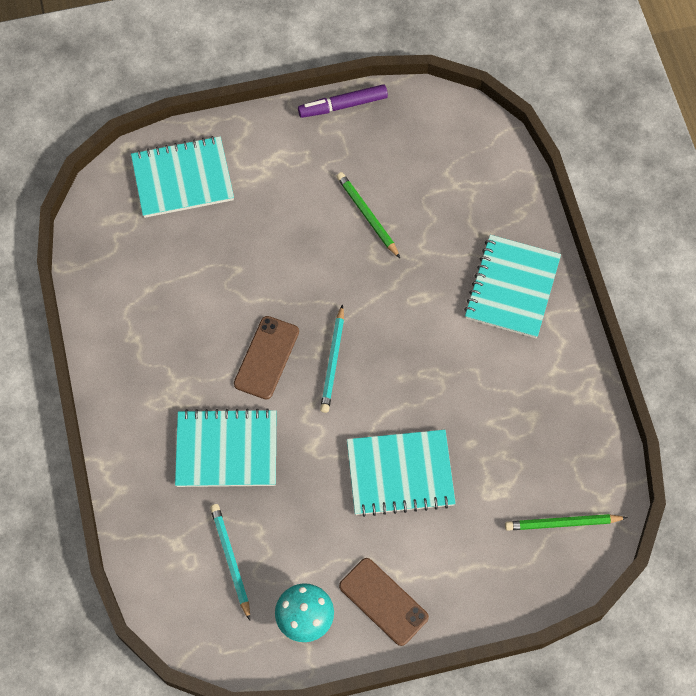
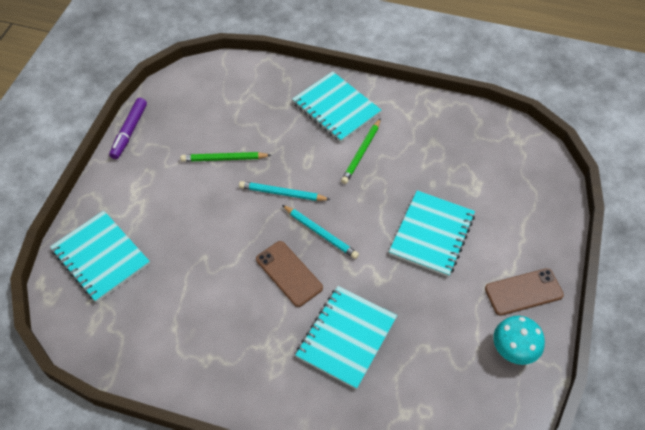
camera: 60 degrees left, 10 degrees down
(182, 178) = (100, 257): turquoise notebook -> turquoise notebook turned 60 degrees counterclockwise
(231, 559) = (439, 379): turquoise pencil -> turquoise pencil (282, 193)
(562, 523) = (517, 162): green pencil -> green pencil (361, 153)

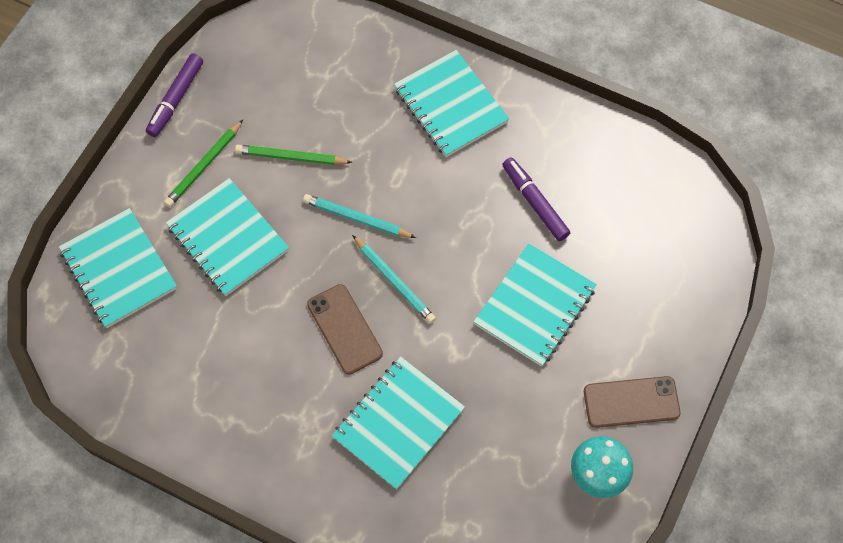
camera: 10 degrees right, 10 degrees up
(185, 222) = (227, 239): none -> turquoise notebook
(361, 153) = (469, 176): green pencil -> green pencil (203, 166)
(413, 163) = (534, 202): none -> purple marker

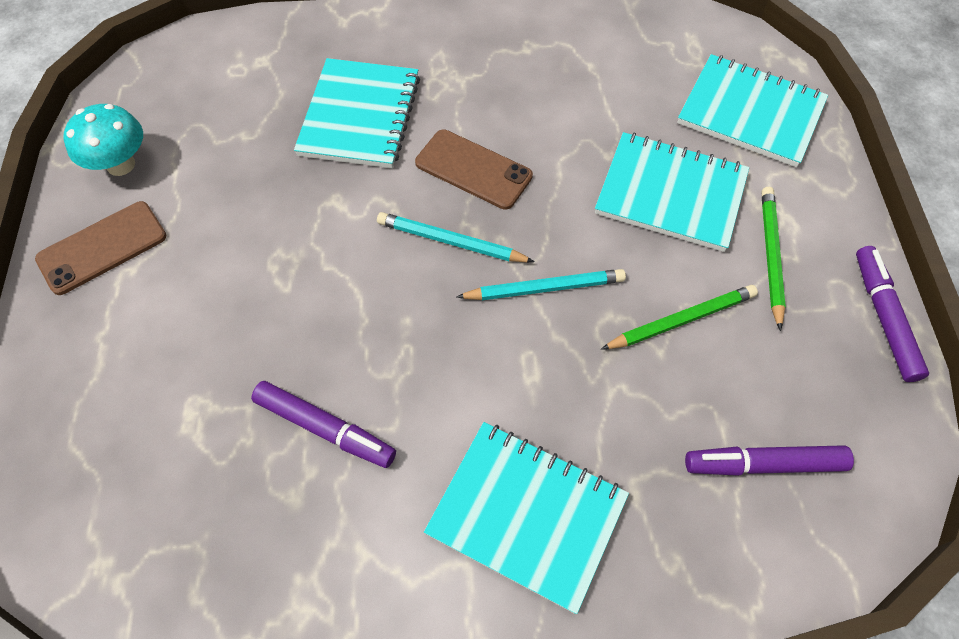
camera: 150 degrees right, 5 degrees down
(312, 66) = (764, 464): none -> purple marker
(535, 306) = (264, 295): turquoise notebook -> none

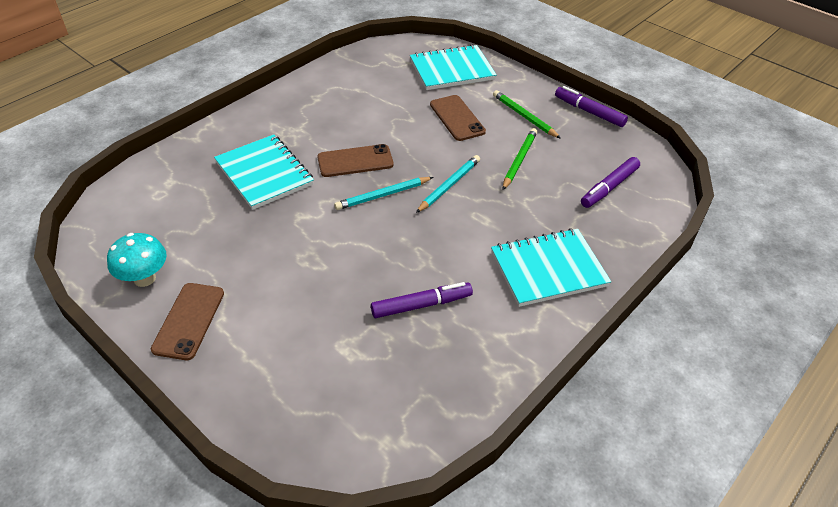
camera: 45 degrees left, 15 degrees down
(670, 194) = (457, 118): turquoise notebook -> brown phone

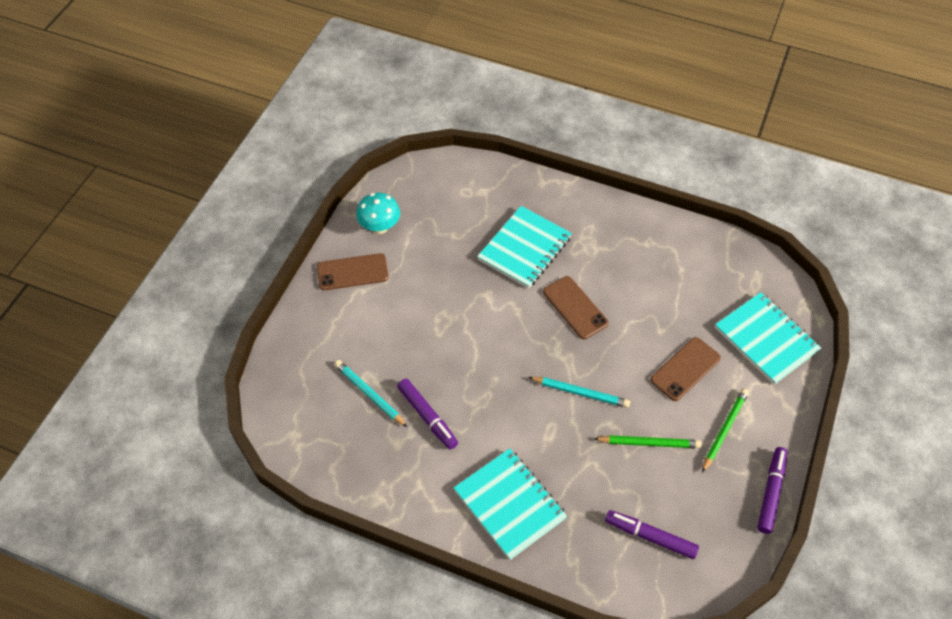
camera: 70 degrees right, 10 degrees up
(382, 195) = (541, 344): turquoise pencil -> turquoise pencil (369, 394)

